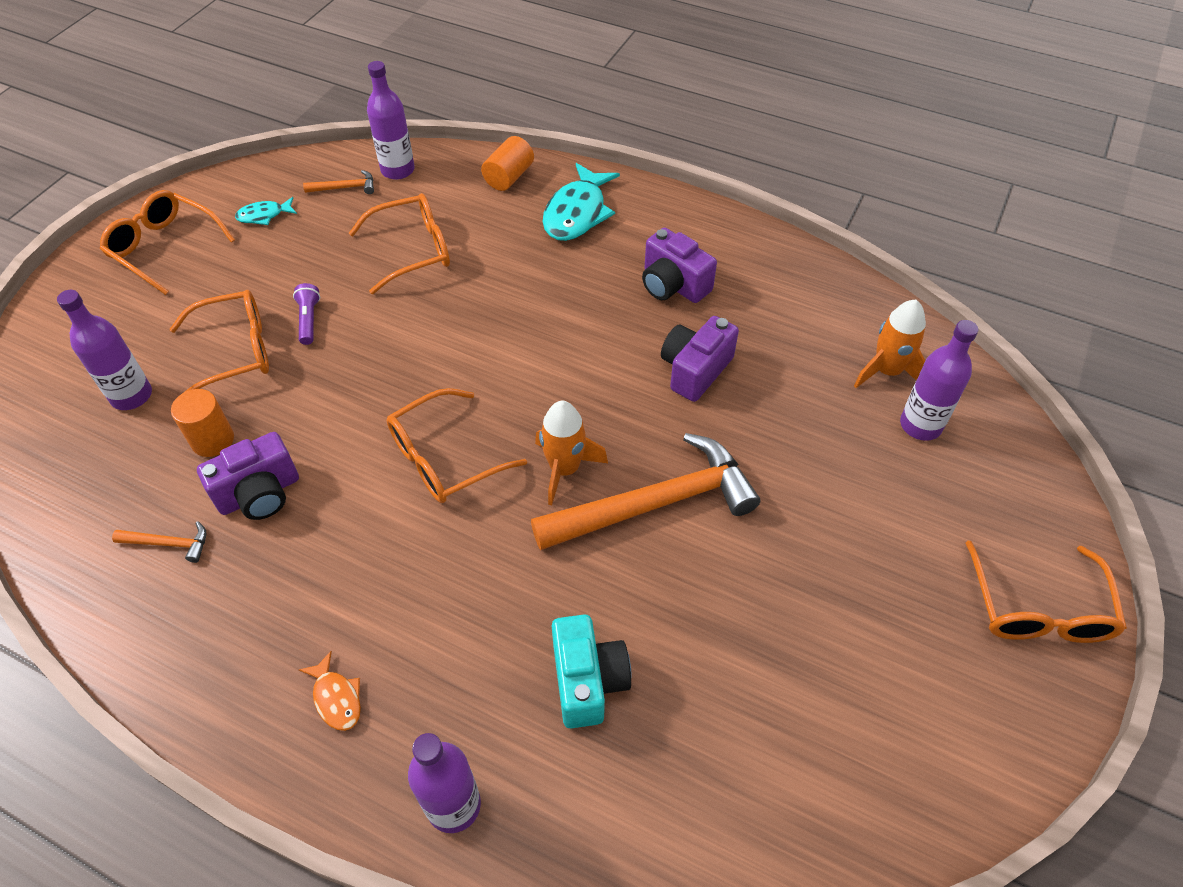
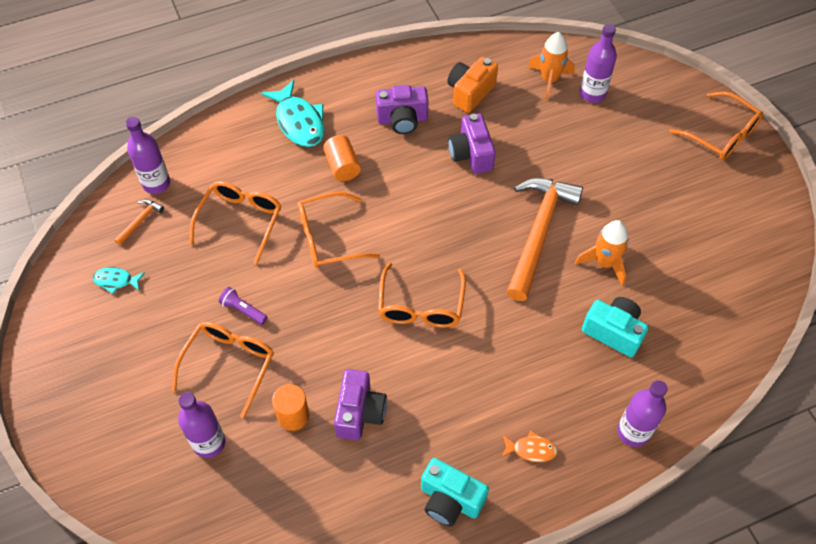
camera: 50 degrees left, 5 degrees up
(165, 248) = (84, 355): orange glasses -> orange glasses (329, 238)
(169, 544) = (353, 480): orange hammer -> none
(205, 655) = (450, 500): none -> turquoise camera
(264, 215) = (116, 280): turquoise fish -> turquoise fish turned 75 degrees clockwise
(509, 177) = (230, 132): orange cylinder -> orange cylinder (342, 166)
(564, 469) = (480, 256): orange rocket -> orange rocket (604, 263)
(778, 315) = (470, 92): none -> orange camera

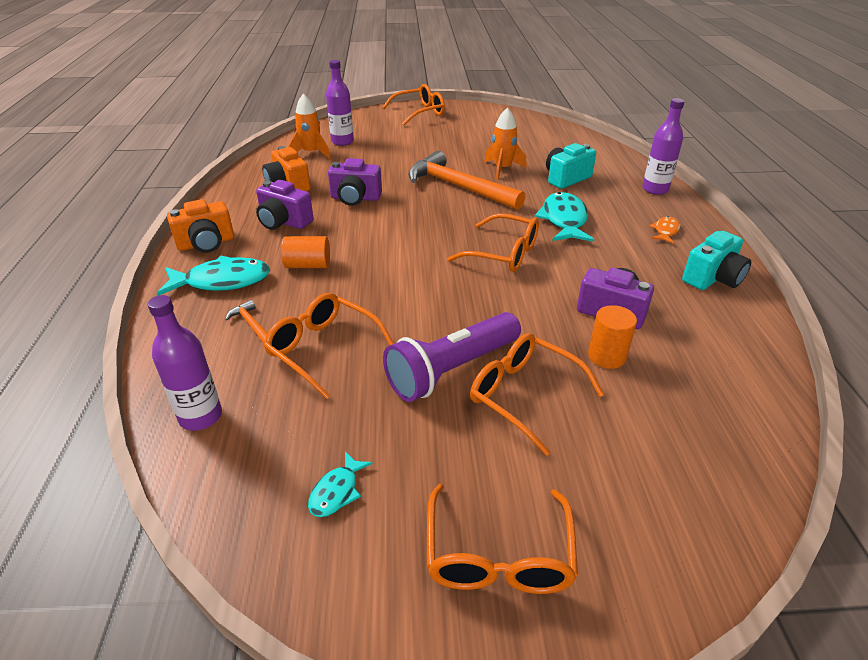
camera: 70 degrees left, 20 degrees down
(141, 221) = (251, 444): orange hammer -> orange hammer (251, 325)
(209, 443) = (631, 433): purple bottle -> none
(243, 310) = (452, 369): purple flashlight -> purple flashlight, size x2.28
(329, 238) = (392, 290): orange glasses -> orange glasses (498, 554)
(346, 85) = (206, 243): none -> orange camera
(402, 120) = (284, 222): purple camera -> purple camera turned 105 degrees clockwise
(510, 346) = (564, 220): none -> turquoise fish

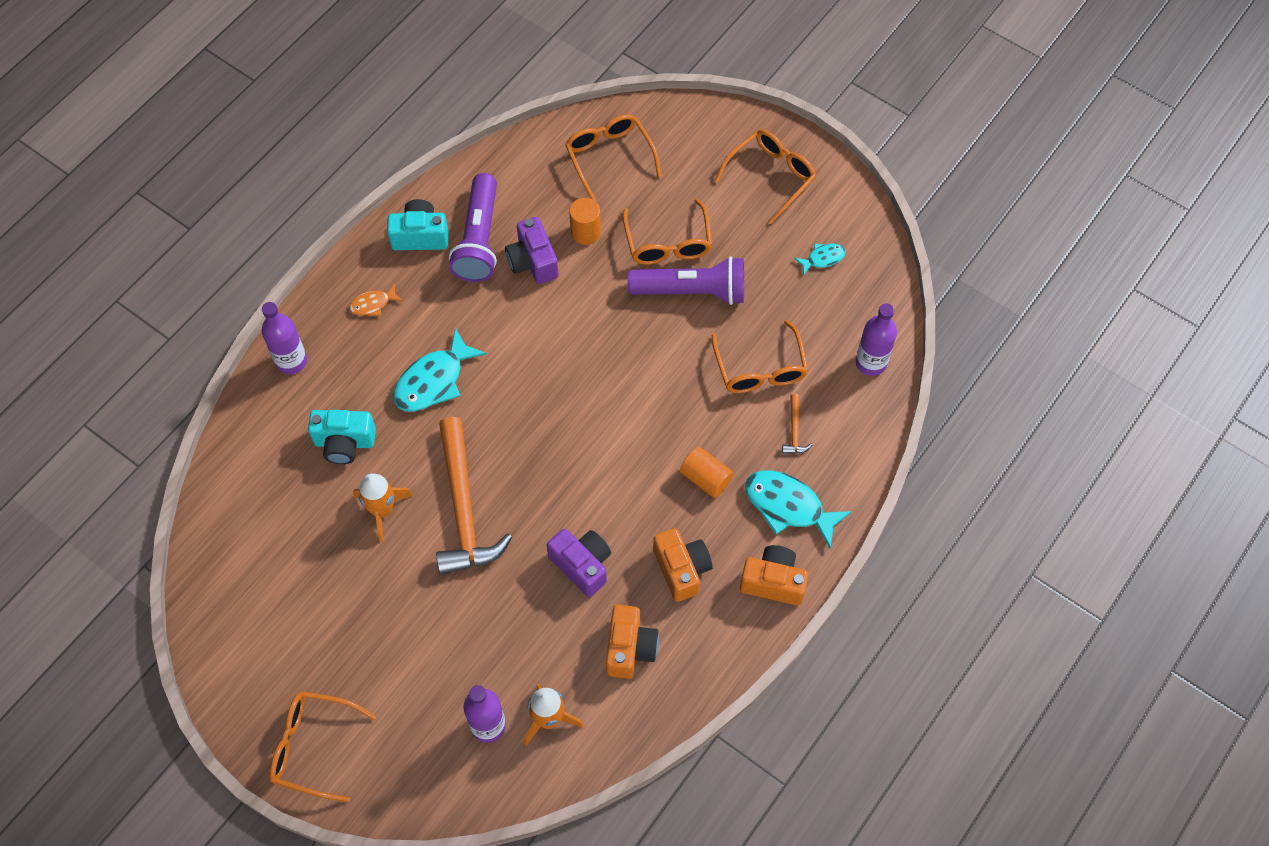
camera: 140 degrees left, 25 degrees up
(284, 222) = (681, 569): purple camera -> orange camera
(502, 253) = (536, 376): orange glasses -> orange glasses (609, 158)
(673, 300) = (479, 239): none -> purple flashlight

